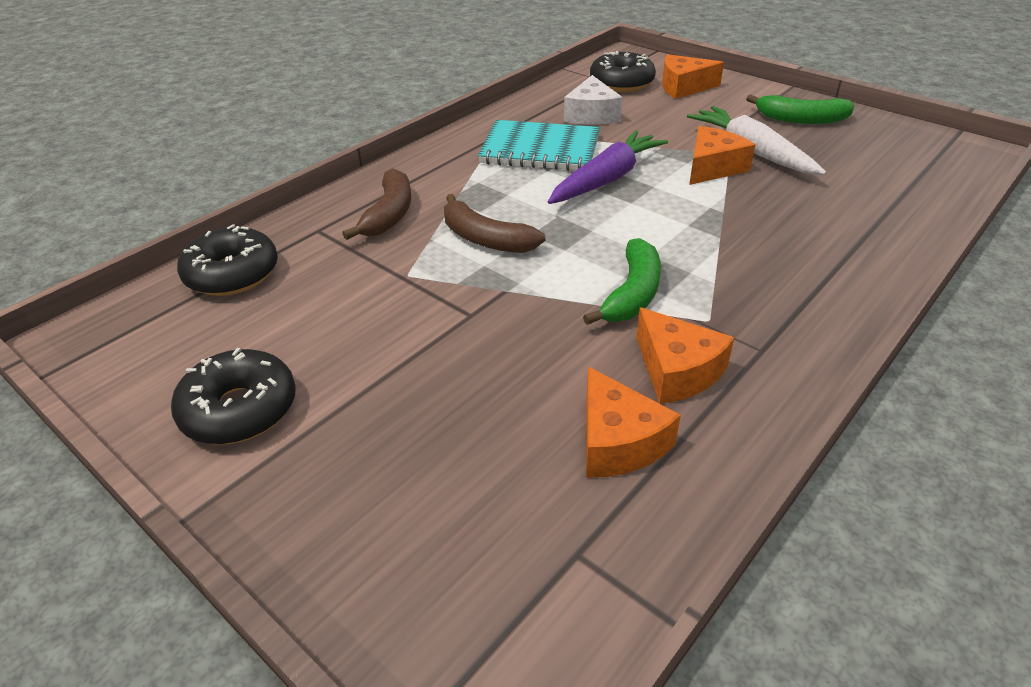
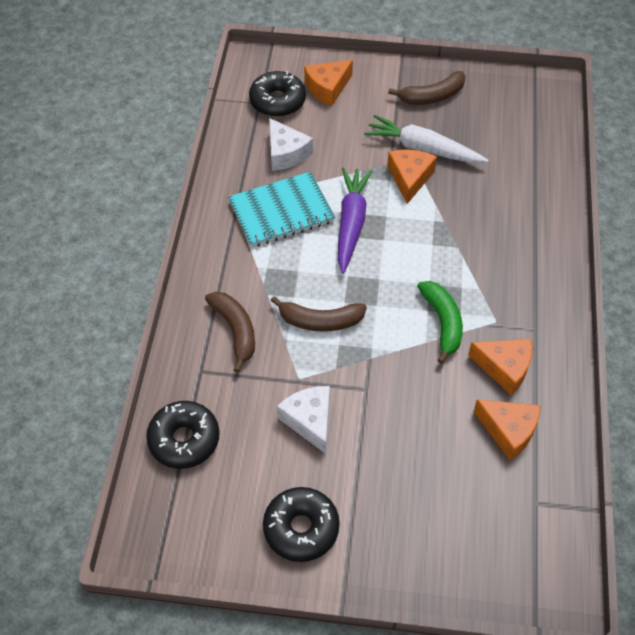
camera: 35 degrees left, 15 degrees up
(374, 314) = (309, 420): none -> white cheese
(800, 119) = (432, 96): green banana -> brown banana

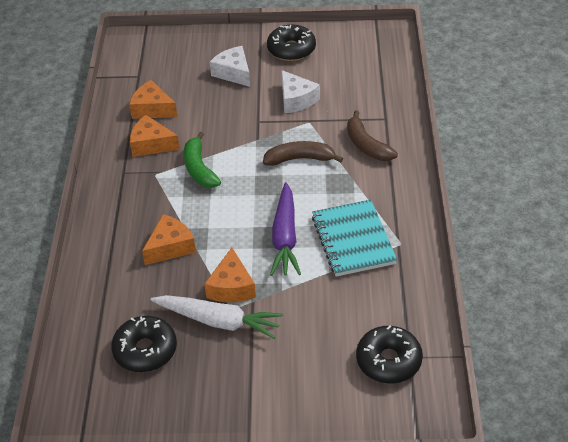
camera: 175 degrees right, 10 degrees down
(184, 439) = (382, 81): black donut -> black donut (145, 350)
(281, 212) = (353, 240): turquoise notebook -> turquoise notebook turned 75 degrees counterclockwise
(286, 153) = (363, 299): white cheese -> white cheese (233, 73)
(327, 88) = (334, 386): orange cheese -> orange cheese (170, 247)
(432, 96) = (209, 389): brown banana -> none

